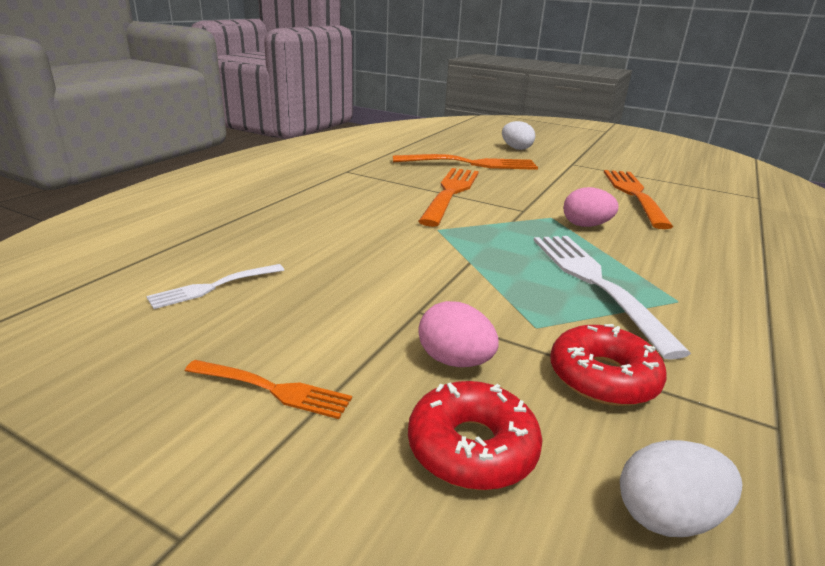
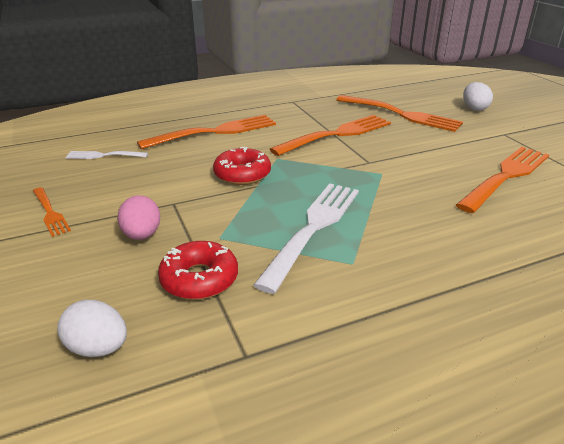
camera: 40 degrees right, 5 degrees up
(317, 221) = (214, 132): none -> orange fork
(472, 447) = (77, 275): red donut -> red donut (242, 174)
(585, 225) = (397, 188): pink egg -> none

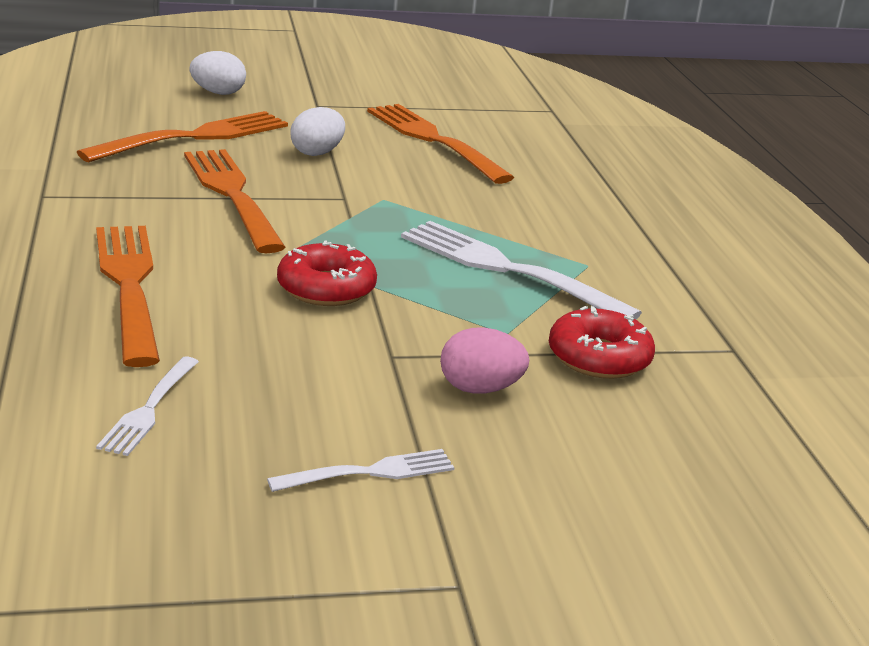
camera: 80 degrees left, 5 degrees down
(49, 212) = (368, 473): orange fork -> white fork
(98, 348) = (719, 434): white egg -> white egg (317, 153)

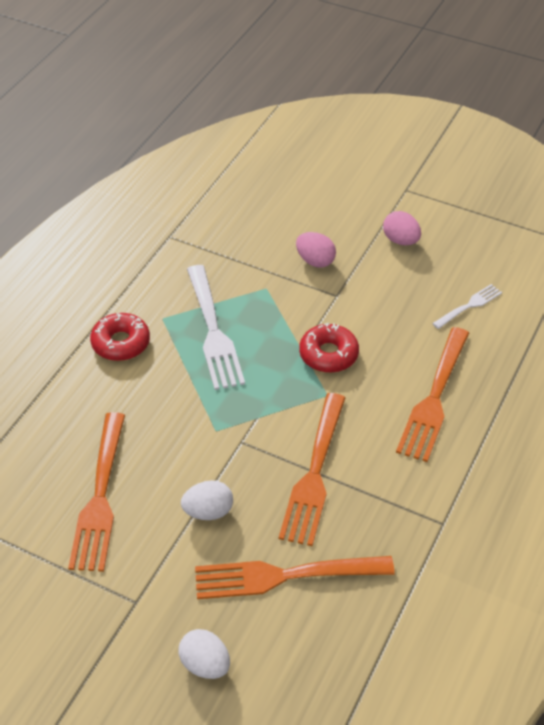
camera: 140 degrees left, 20 degrees up
(368, 473) = (400, 240): white fork -> pink egg
(599, 358) = (240, 256): red donut -> red donut (121, 343)

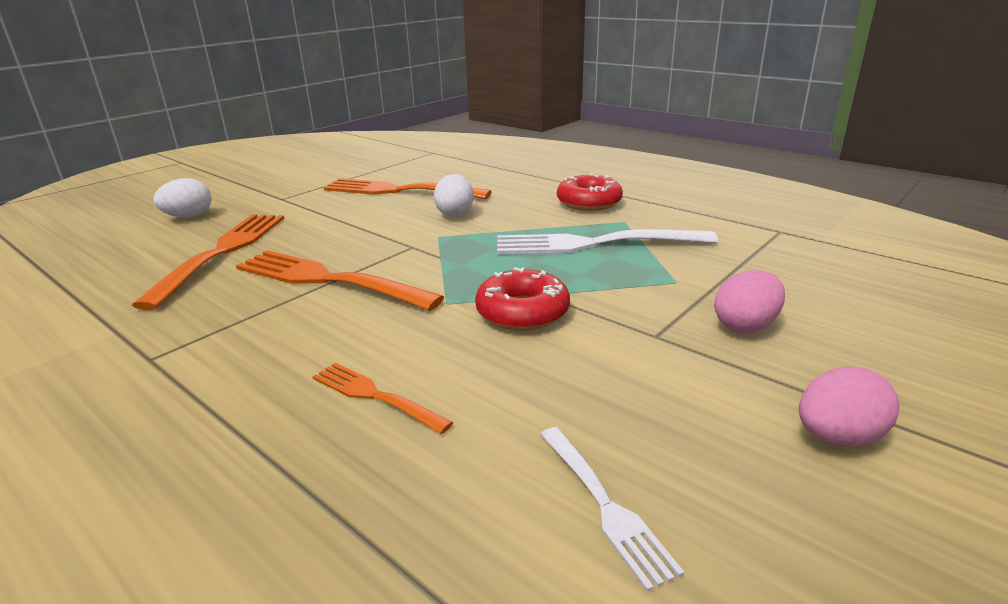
camera: 105 degrees right, 20 degrees down
(208, 512) = (338, 226): white egg -> white egg (455, 213)
(434, 397) = (376, 396): orange fork -> orange fork, size x0.52

